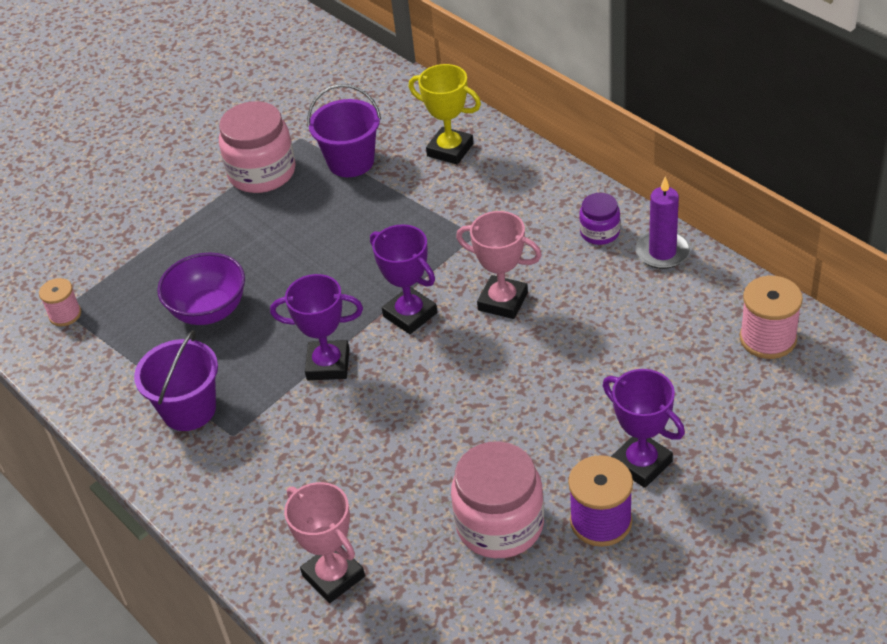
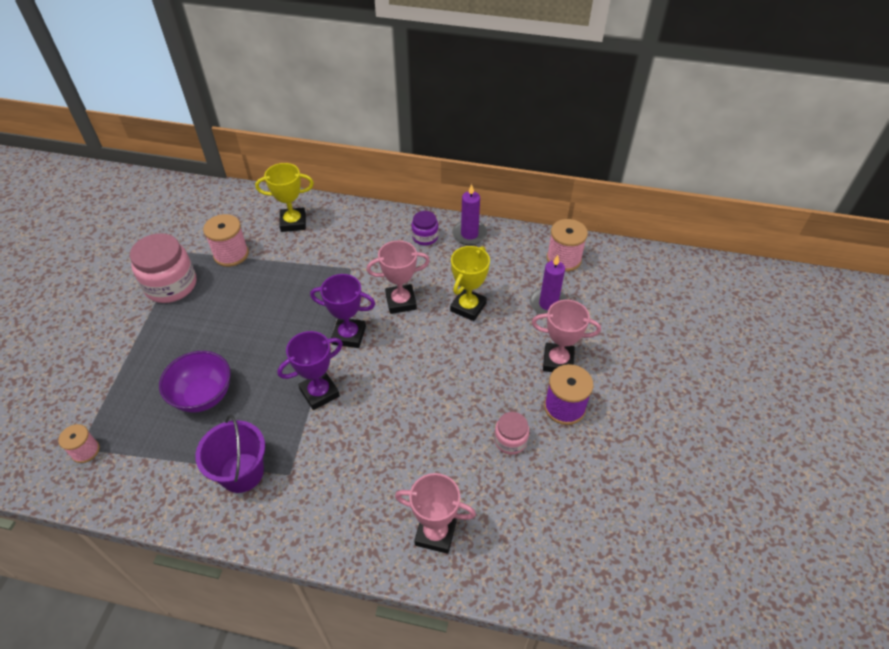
camera: 40 degrees left, 5 degrees up
(351, 162) = (231, 254): purple bucket -> pink spool
(500, 524) = (510, 440): pink jar -> pink jar, size x0.53
(581, 344) = (468, 307): none -> yellow trophy
(641, 463) = (558, 361): purple trophy -> pink trophy
(692, 387) = (548, 304): none -> purple candle

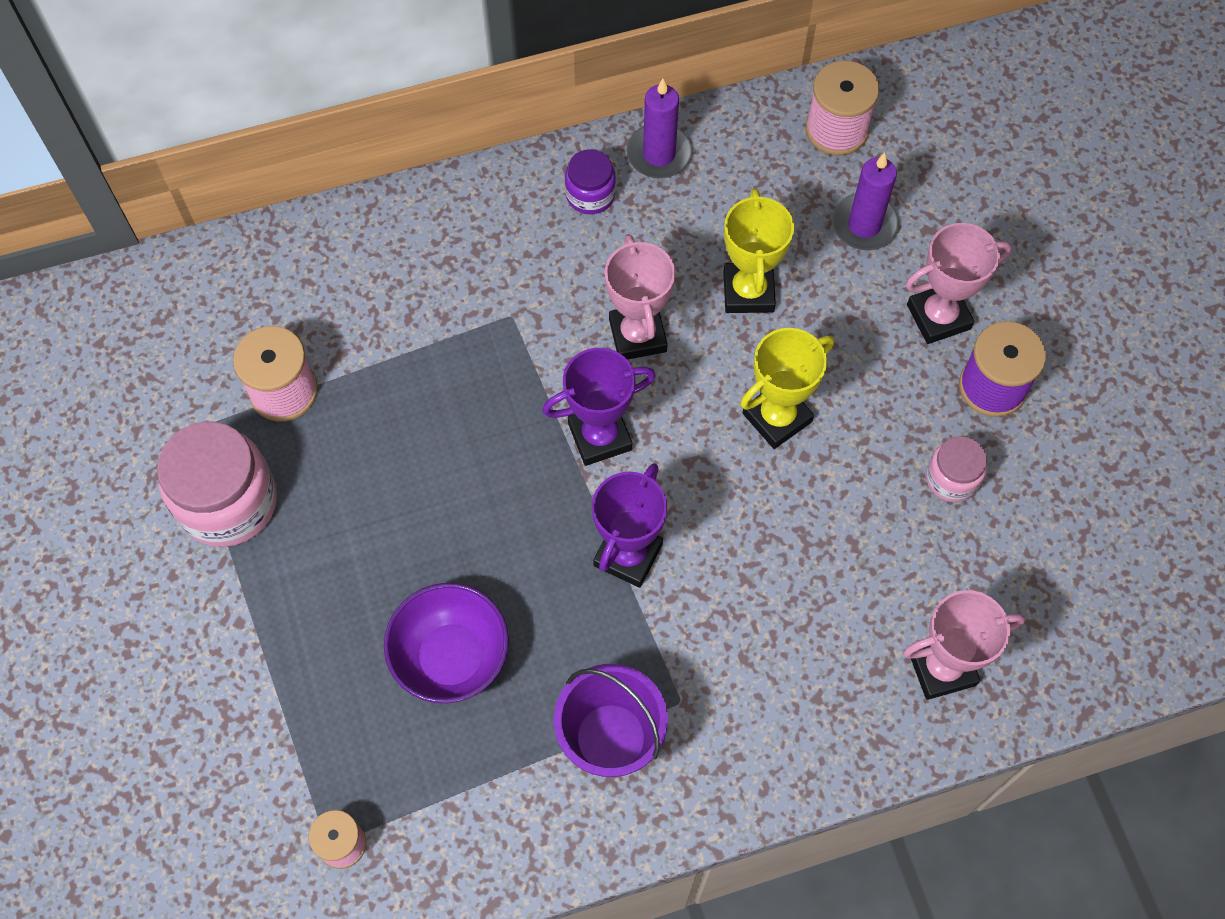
camera: 30 degrees left, 15 degrees up
(293, 222) = (343, 276): yellow trophy -> yellow trophy (777, 418)
(401, 302) = (638, 335): pink trophy -> pink trophy turned 60 degrees counterclockwise

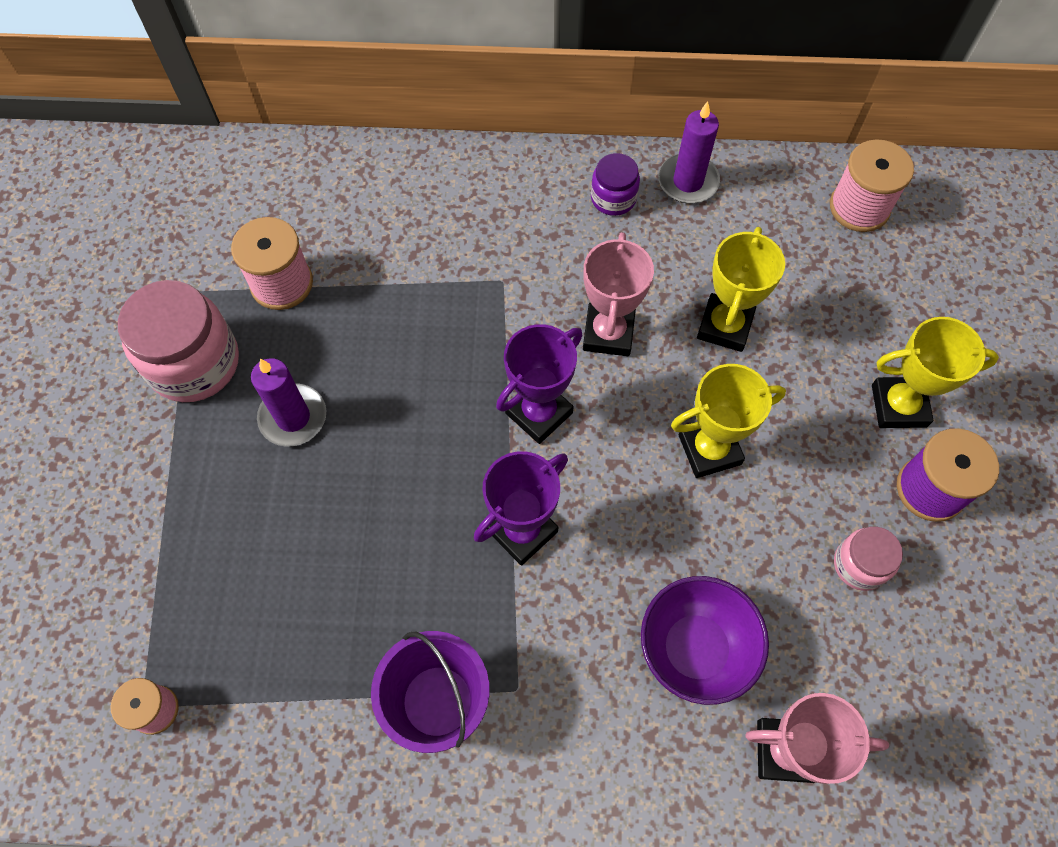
camera: 20 degrees right, 0 degrees up
(451, 657) = (325, 570): purple bowl -> purple bowl (695, 649)
(600, 437) = (539, 413): purple trophy -> purple trophy turned 45 degrees counterclockwise
(864, 225) = (855, 299): purple candle -> purple candle (293, 417)
(938, 317) = (898, 406): pink trophy -> yellow trophy

